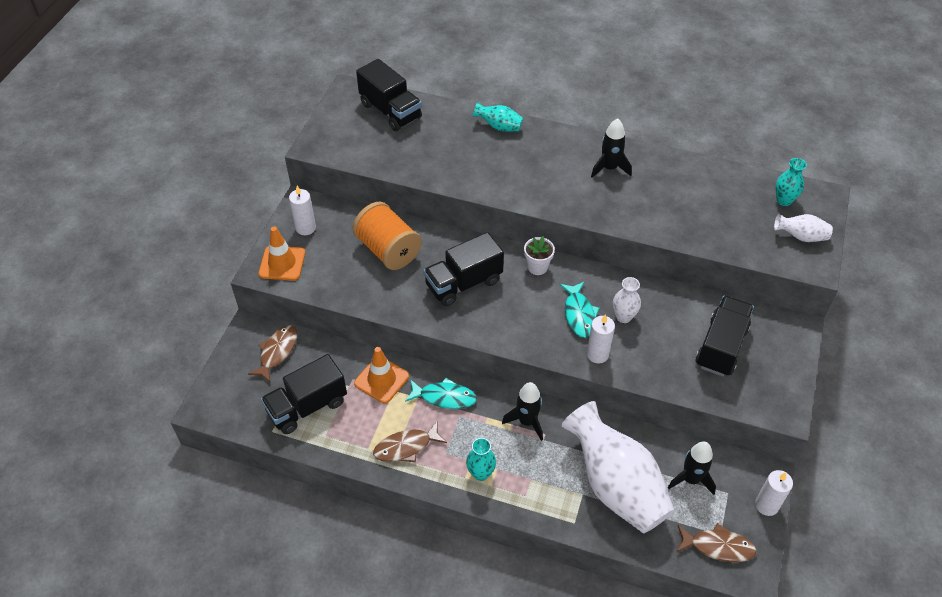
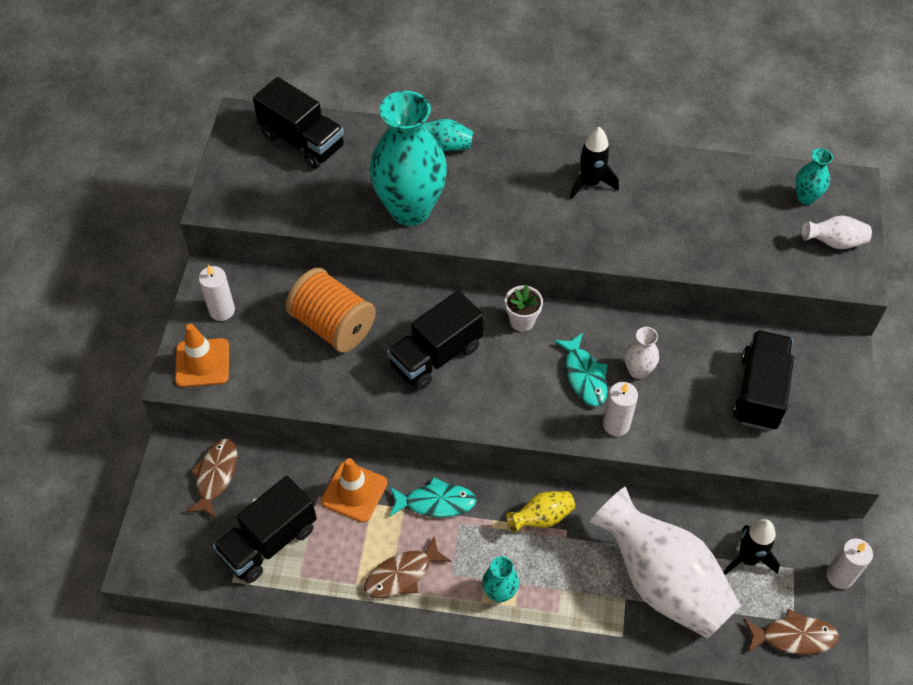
camera: 10 degrees left, 5 degrees up
(462, 169) = (410, 209): none -> turquoise vase
(527, 421) = (541, 517): black rocket -> yellow vase

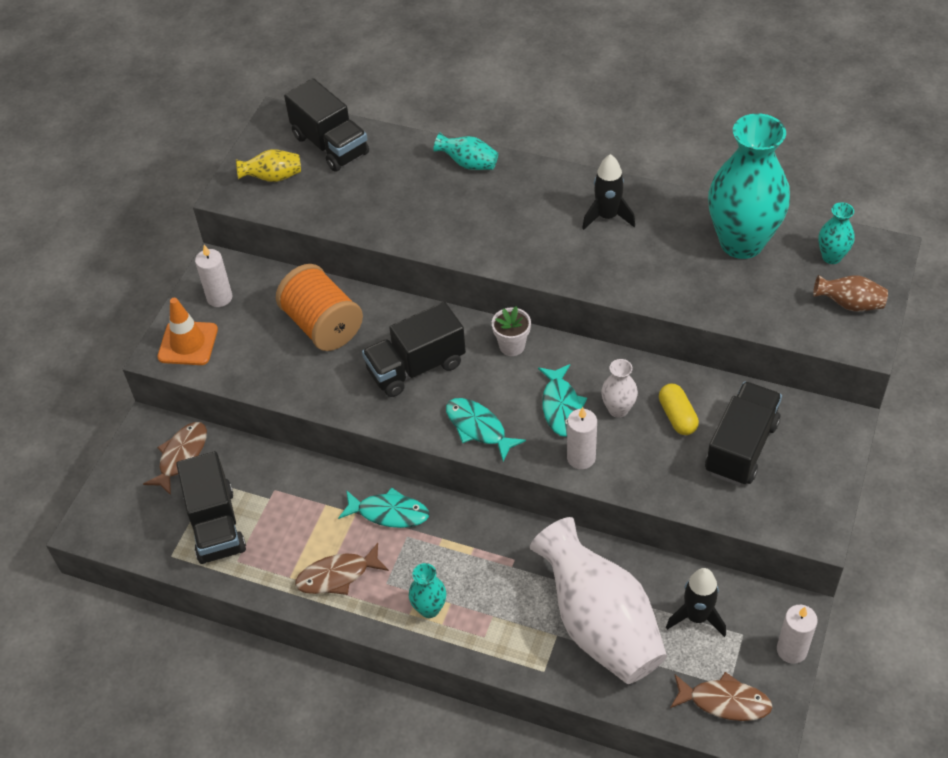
camera: 15 degrees right, 5 degrees down
(269, 542) = (216, 525): black truck -> black truck turned 75 degrees counterclockwise
(354, 492) = (311, 491): orange traffic cone -> none
(410, 209) = (418, 220): turquoise vase -> turquoise vase (741, 242)
(512, 409) = (478, 428): none -> turquoise fish
(541, 517) = (492, 544): yellow vase -> yellow vase (273, 177)
(694, 370) = (677, 416): none -> yellow capsule
(834, 242) = (849, 304): white vase -> brown vase

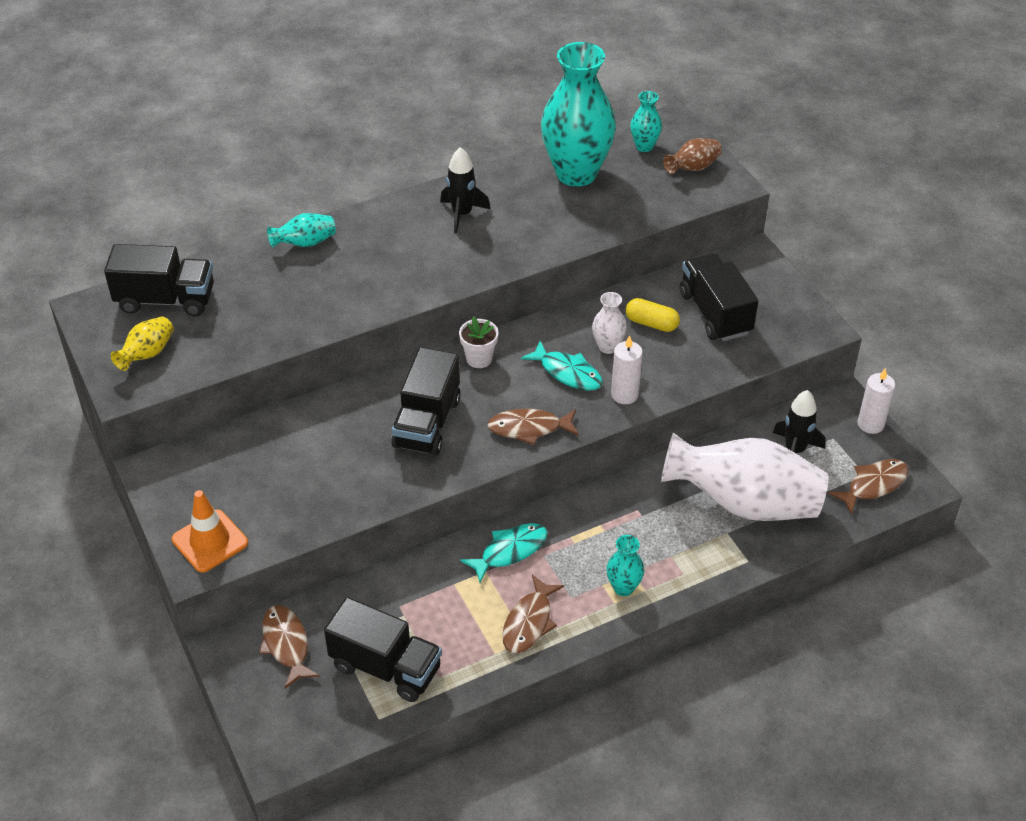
camera: 50 degrees left, 5 degrees down
(219, 298) = (190, 489): white candle -> none
(322, 325) = (310, 447): orange spool -> none
(478, 428) = (529, 428): turquoise fish -> brown fish

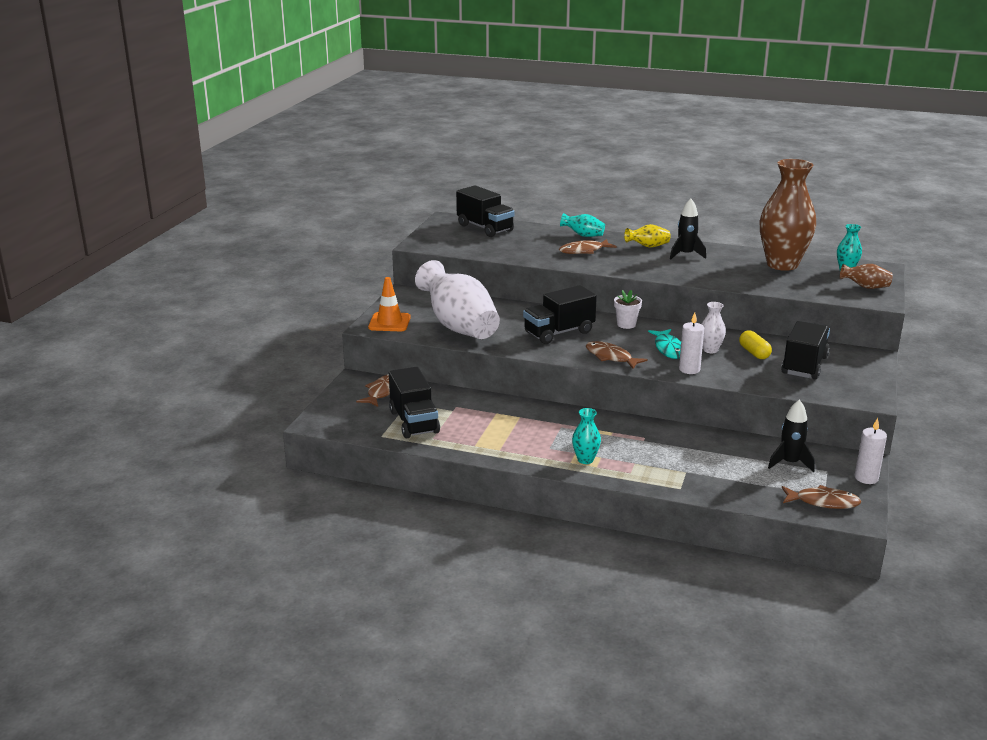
camera: 45 degrees right, 20 degrees down
(147, 354) = (447, 239): yellow vase -> yellow vase (648, 246)
(510, 551) = (545, 416): turquoise fish -> none
(529, 622) = (511, 445): brown fish -> brown fish (584, 251)
(576, 173) = (782, 264): turquoise vase -> brown vase
(744, 503) = (717, 466): white vase -> white vase (459, 326)

